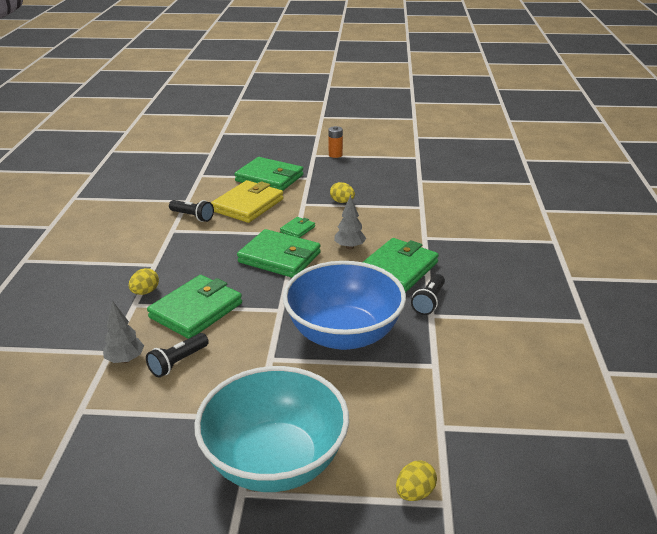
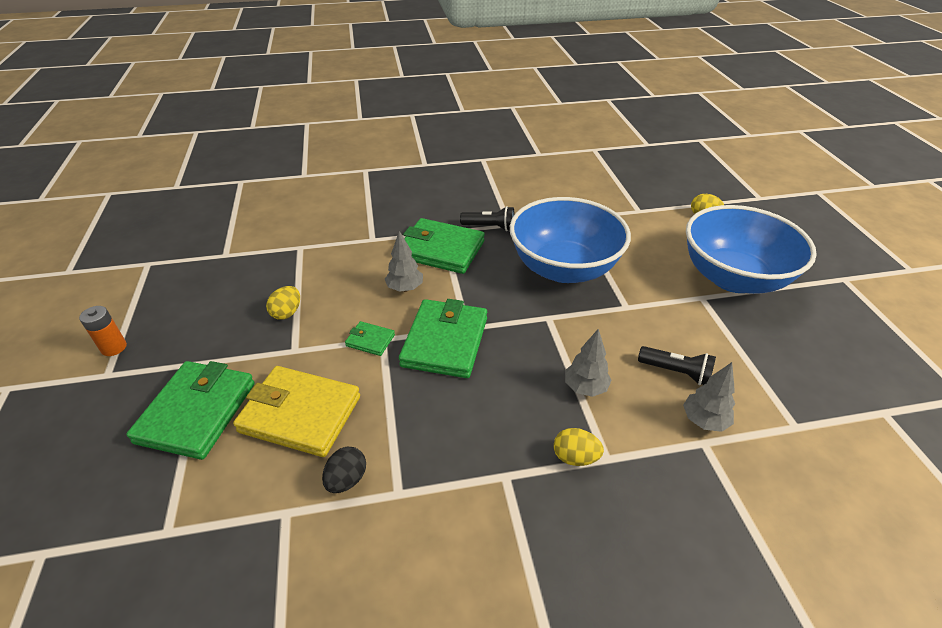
camera: 105 degrees left, 10 degrees up
(192, 216) = (346, 480): black flashlight -> black egg
(196, 310) = (585, 387): green wallet -> grey tree
(275, 461) = (733, 278): turquoise bowl -> blue bowl

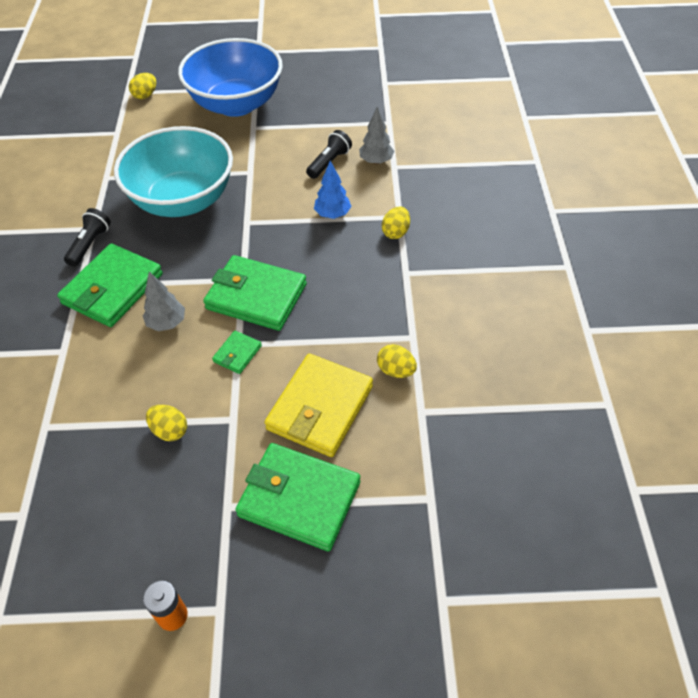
camera: 80 degrees left, 10 degrees up
(346, 480) = (396, 370): black egg -> yellow egg
(564, 268) = (183, 200): blue bowl -> turquoise bowl
(585, 387) = (332, 214): grey tree -> blue tree

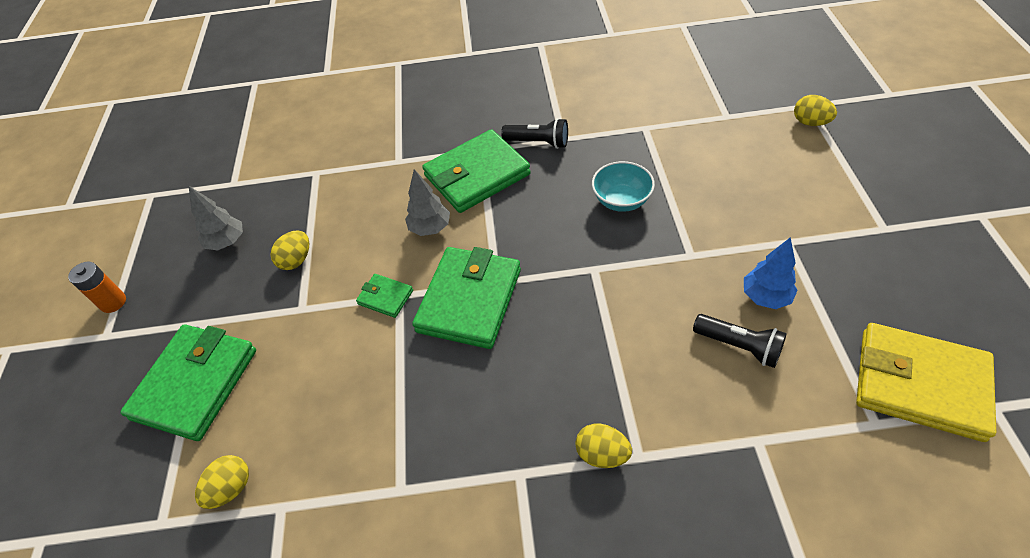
camera: 90 degrees right, 0 degrees up
(113, 289) = (477, 175): green wallet -> green wallet turned 60 degrees counterclockwise
(183, 200) = (621, 200): turquoise bowl -> turquoise bowl, size x0.44
(236, 104) = (833, 214): blue bowl -> none
(320, 408) = (303, 389): yellow wallet -> yellow wallet (919, 384)
(332, 214) = (626, 364): blue tree -> blue tree (765, 297)
(376, 161) = (762, 412): grey tree -> grey tree (227, 242)
(396, 370) = (346, 471): yellow egg -> yellow egg (231, 488)

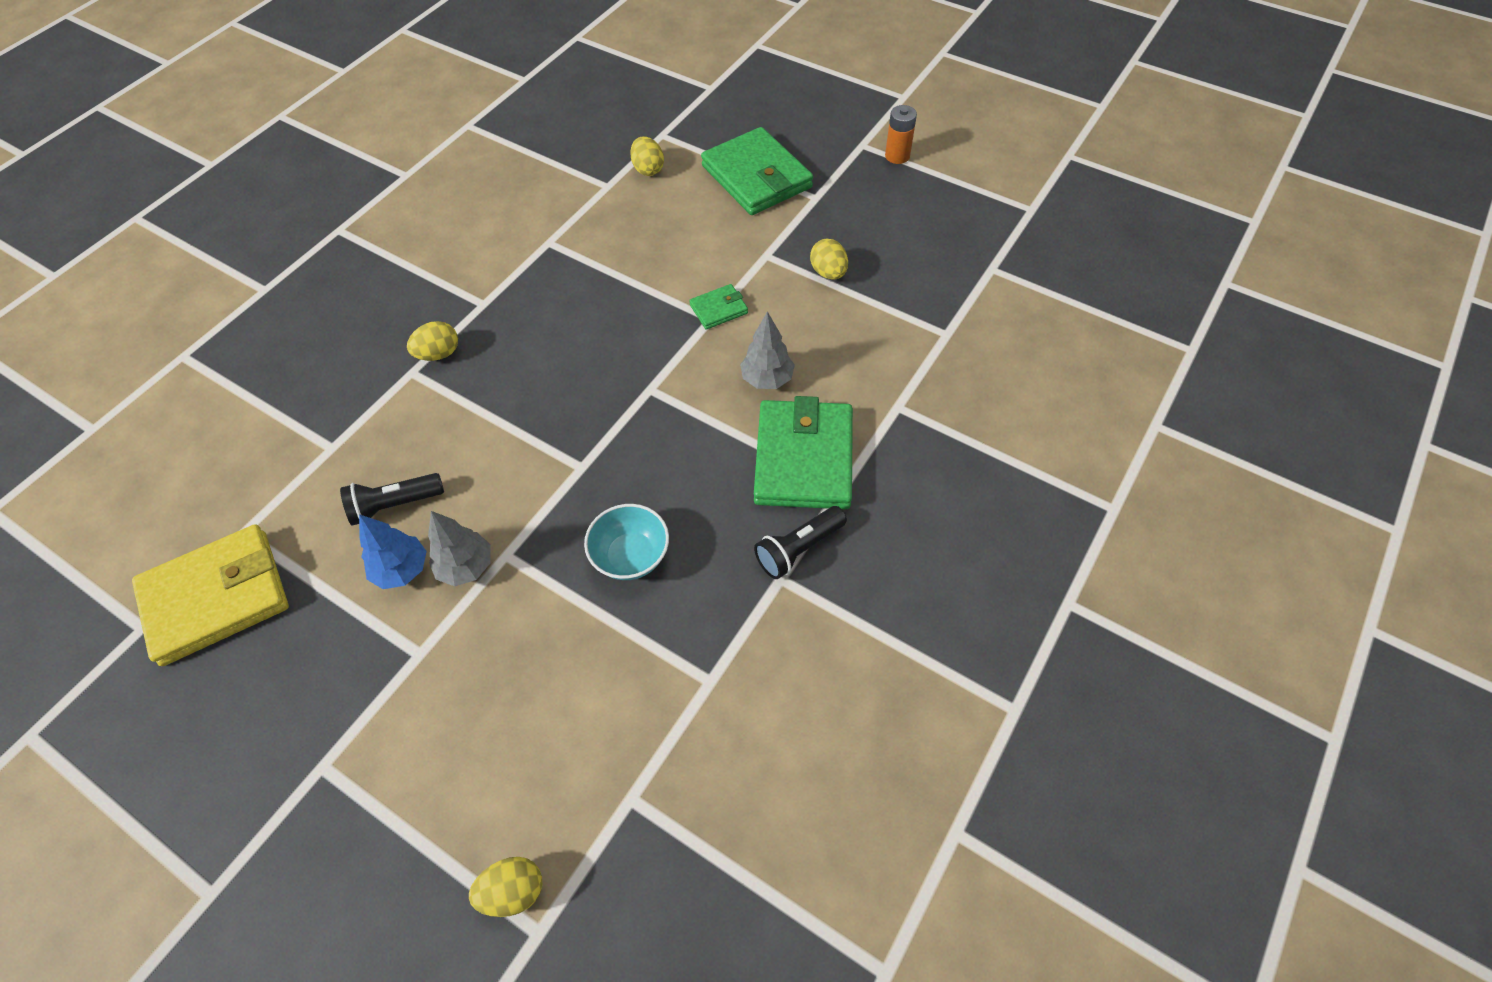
camera: 125 degrees right, 5 degrees up
(227, 242) = (902, 238): grey tree -> grey tree (466, 567)
(469, 300) = (652, 359): green wallet -> none

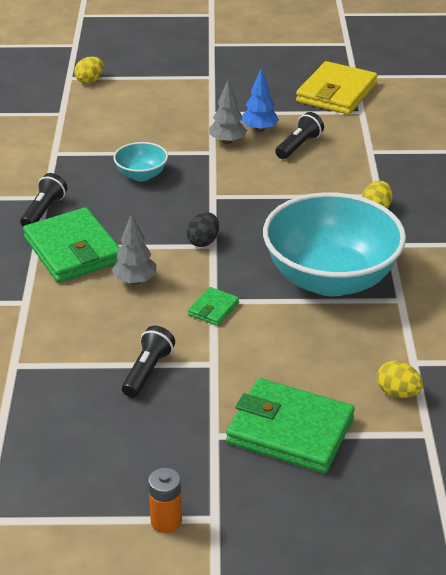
camera: 145 degrees right, 20 degrees down
(581, 291) = (330, 279): none -> turquoise bowl
(655, 399) = (203, 241): none -> black egg
(828, 272) = (147, 371): yellow egg -> black flashlight

